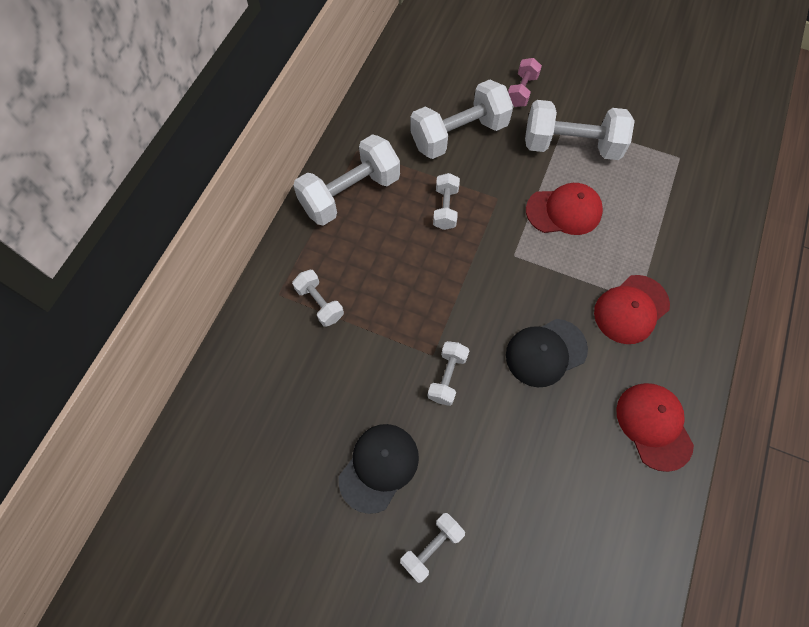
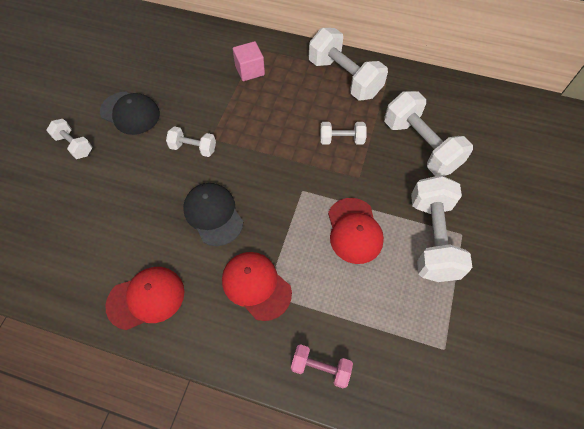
camera: 85 degrees right, 5 degrees down
(320, 303) = (250, 70): white dumbbell -> pink cube
(521, 91) = (488, 194): pink dumbbell -> pink dumbbell (320, 368)

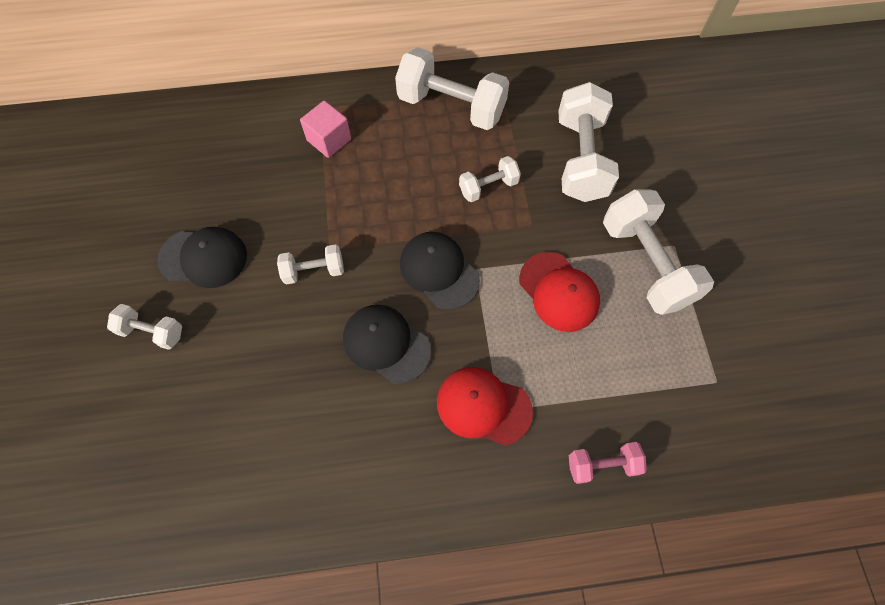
camera: 25 degrees left, 5 degrees up
(146, 298) = (362, 482): red cap -> none
(276, 181) = (439, 271): none -> black cap
(420, 146) = (581, 159): white dumbbell -> white dumbbell turned 60 degrees clockwise

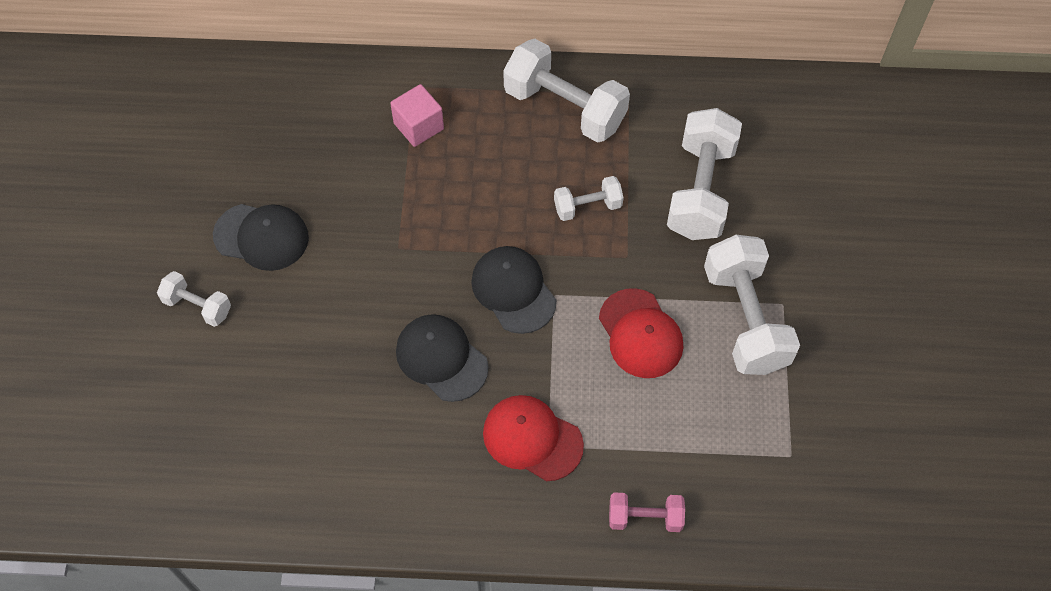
camera: 10 degrees right, 5 degrees down
(314, 271) = (377, 269): white dumbbell -> none

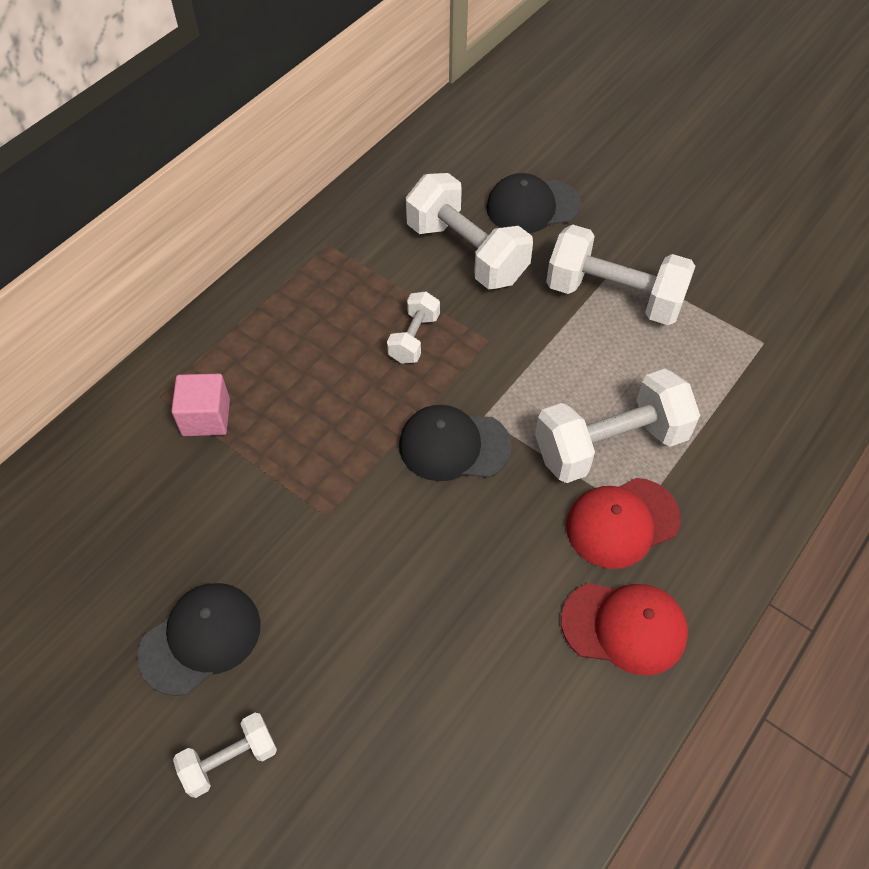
camera: 55 degrees left, 5 degrees down
(441, 358) = (481, 550): black cap -> black cap (532, 206)
(565, 108) = (297, 294): white dumbbell -> white dumbbell (610, 445)
(640, 334) = (574, 376): red cap -> red cap (624, 627)
(645, 517) = (759, 480): pink dumbbell -> none

